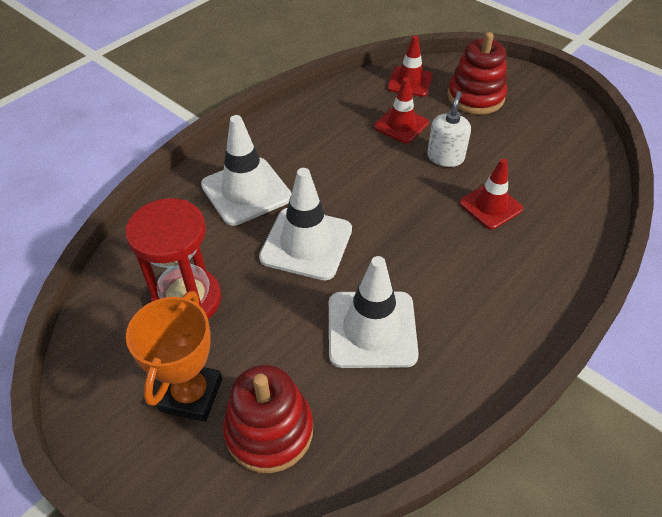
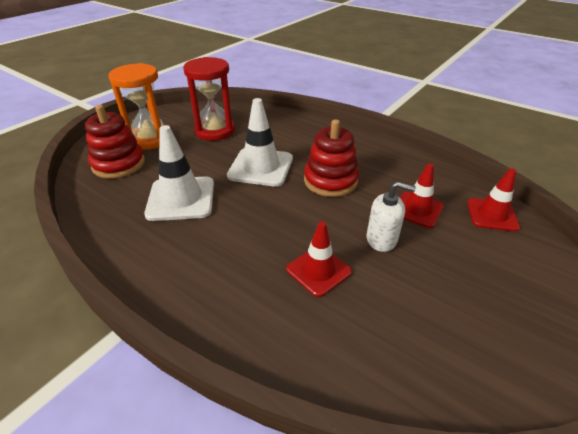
camera: 85 degrees right, 10 degrees down
(191, 395) = (150, 139): orange trophy -> orange hourglass
(246, 191) = (307, 140): white traffic cone -> none
(475, 97) = (500, 266): red stacking toy -> red stacking toy (330, 181)

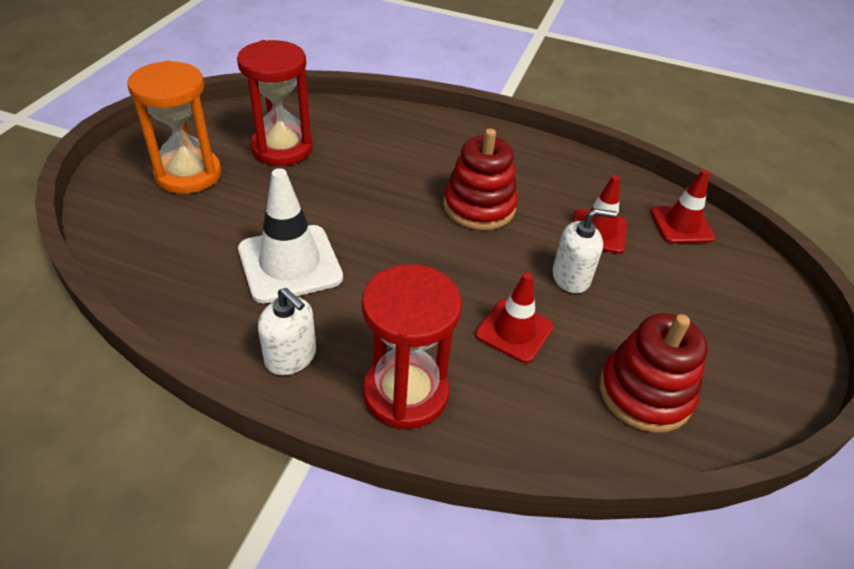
camera: 20 degrees left, 5 degrees up
(119, 164) = (163, 223): red stacking toy -> red stacking toy (645, 393)
(147, 258) = (291, 357): none -> white soap dispenser
(213, 300) = (406, 393): none -> red hourglass
(261, 167) = (378, 199): white traffic cone -> none

